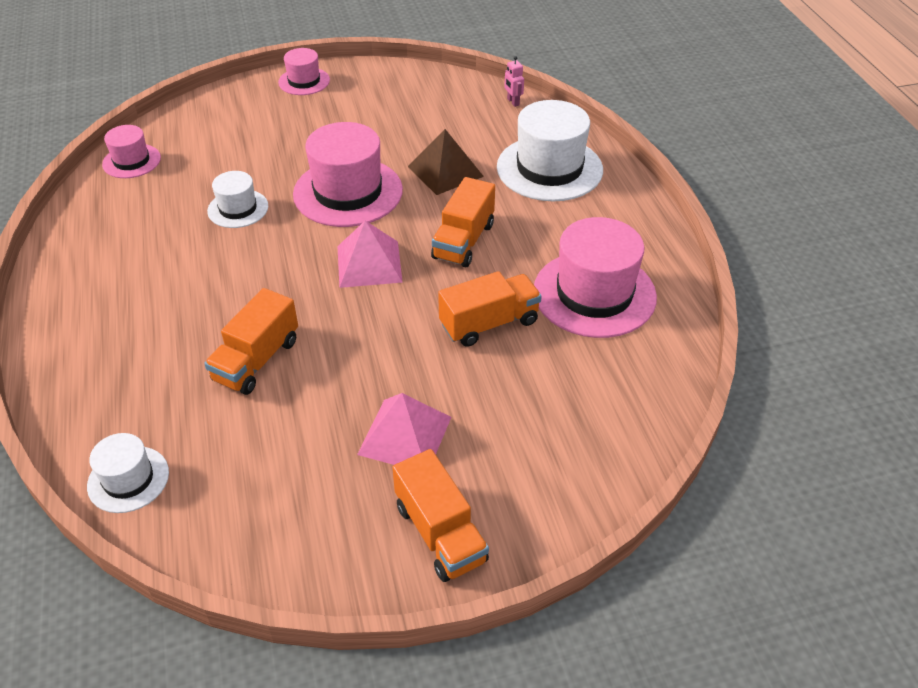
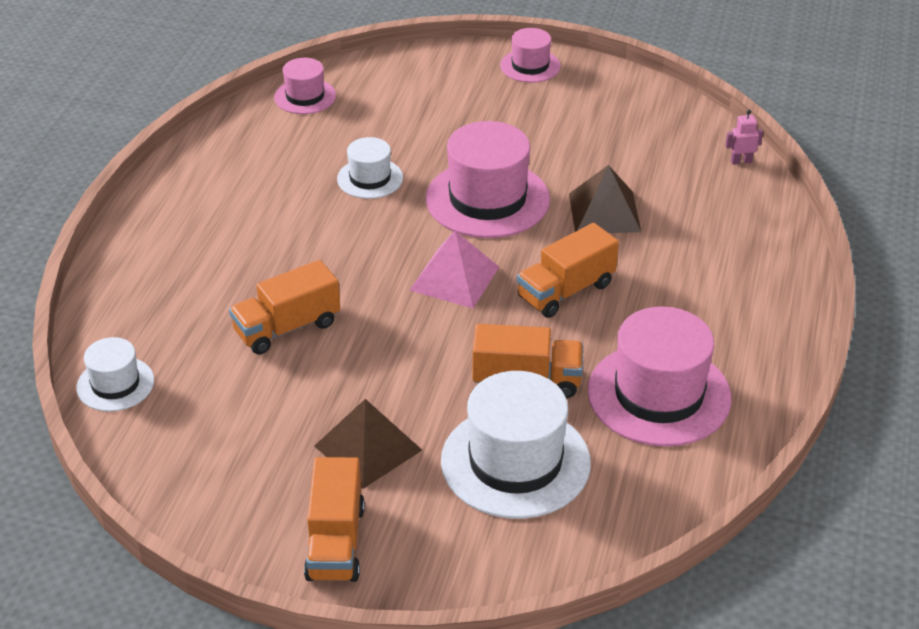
camera: 30 degrees right, 5 degrees down
(404, 435) = (368, 447): pink pyramid -> brown pyramid
(513, 102) = (741, 161): pink robot -> pink robot turned 75 degrees clockwise
(549, 168) = (721, 248): white hat -> white hat (515, 462)

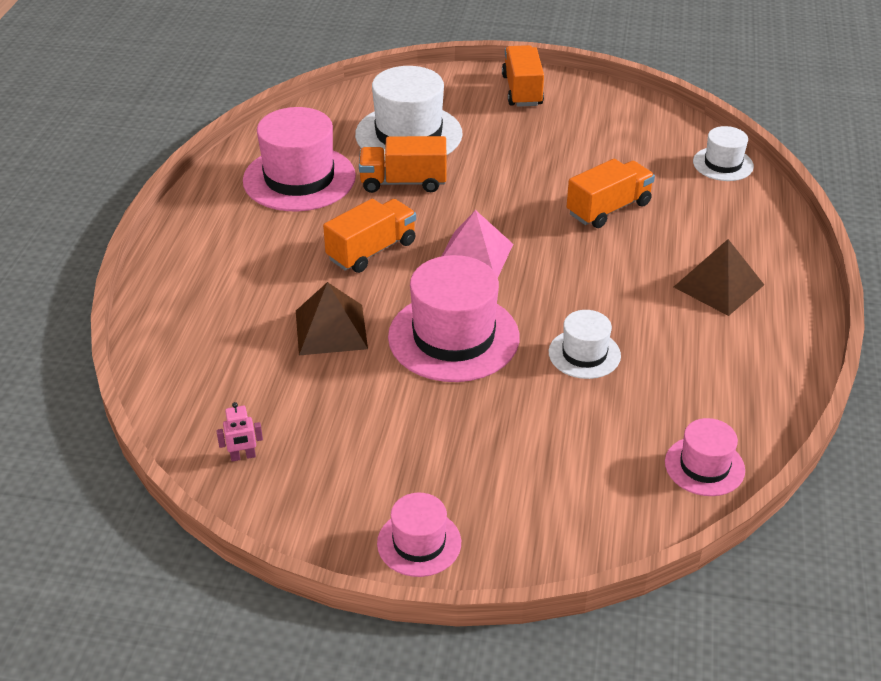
camera: 175 degrees right, 0 degrees up
(368, 447) = (516, 137): brown pyramid -> brown pyramid (718, 286)
(741, 161) = (168, 401): pink robot -> pink robot (243, 456)

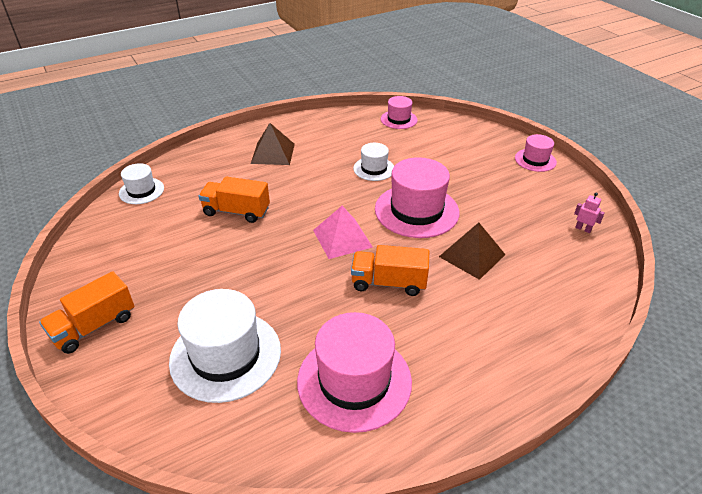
camera: 130 degrees left, 0 degrees up
(403, 182) = (297, 315): orange truck -> none

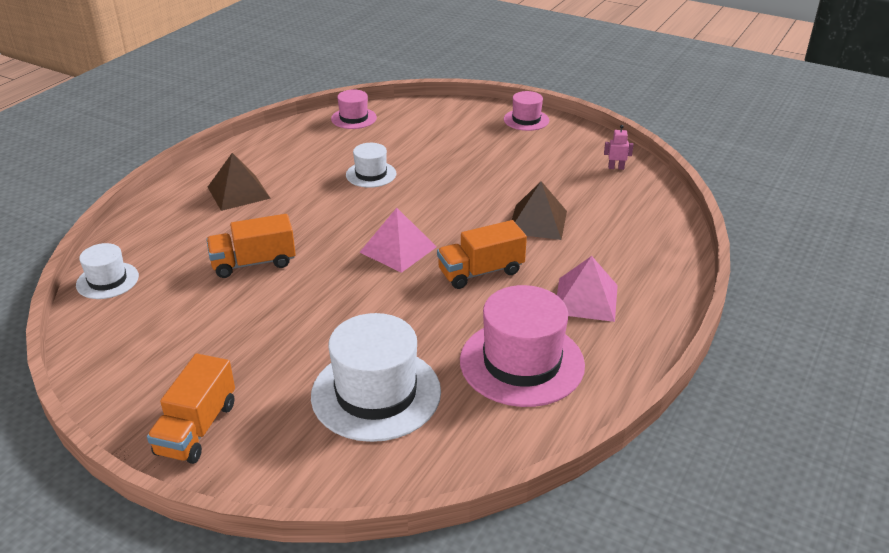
camera: 30 degrees left, 5 degrees down
(416, 210) = (451, 200): pink hat -> none
(456, 345) = (586, 299): none -> pink pyramid

